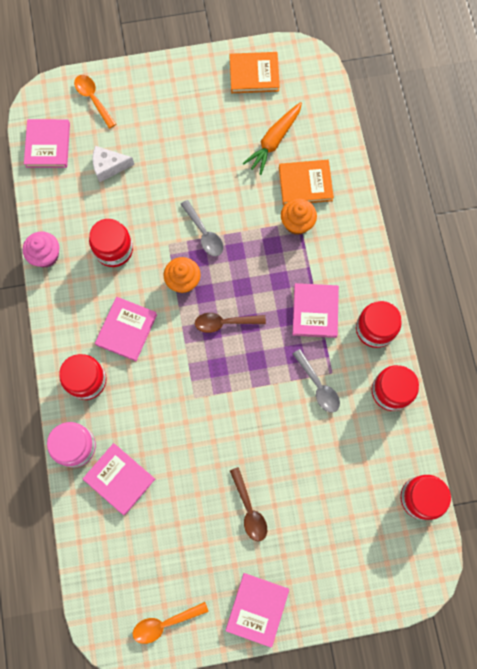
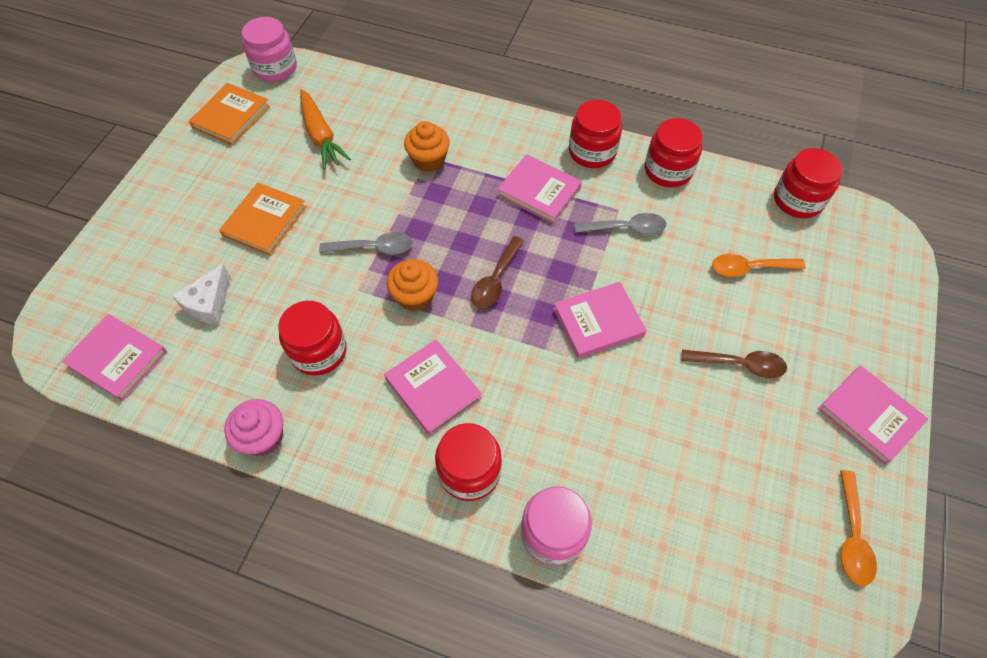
camera: 60 degrees left, 15 degrees down
(93, 99) = (108, 278): orange spoon -> orange spoon (749, 268)
(119, 479) = (628, 497): pink book -> pink book (598, 322)
(305, 184) = (391, 133): orange book -> orange book (265, 221)
(315, 70) = (275, 68): none -> pink jar

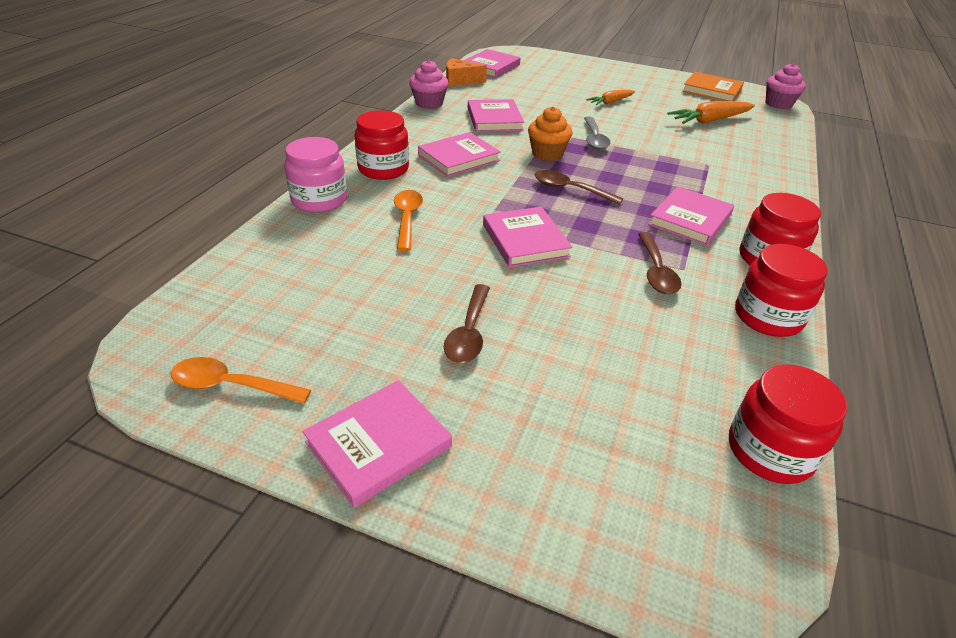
camera: 90 degrees right, 20 degrees down
(175, 400) = (460, 81): none -> orange cheese
(209, 304) = (533, 87): white cheese -> none
(265, 221) = (610, 102): orange book -> orange carrot
(275, 68) = (778, 104): pink jar -> pink cupcake
(319, 351) = (494, 119): red jar -> pink book
(428, 160) = (705, 164): orange cupcake -> none
(626, 228) = (656, 271): grey spoon -> brown spoon
(749, 268) = (617, 367): orange spoon -> orange spoon (407, 218)

